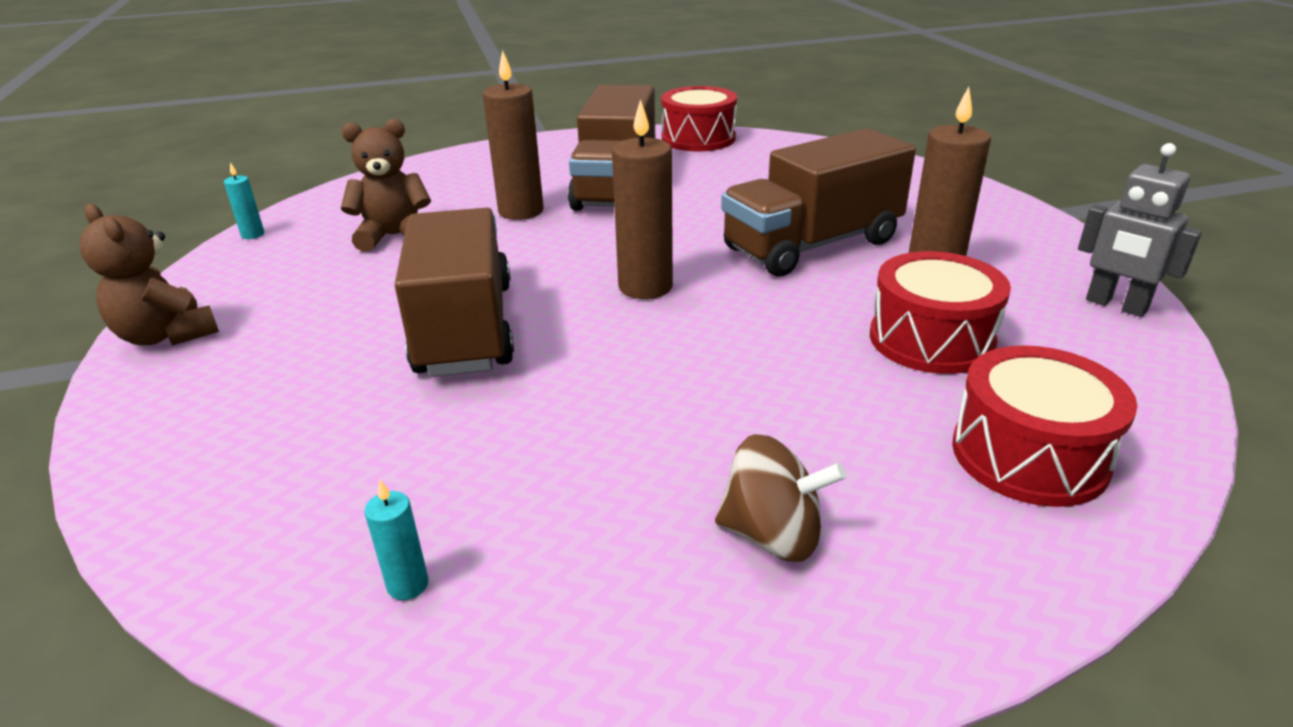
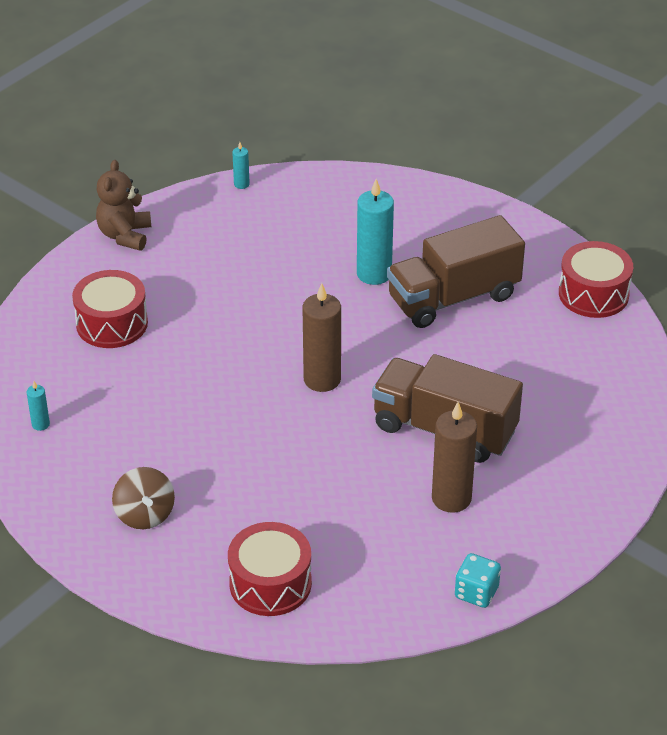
camera: 55 degrees right, 10 degrees up
(394, 236) = (291, 241): brown teddy bear -> none
(465, 328) = (218, 334): brown truck -> none
(521, 211) = (374, 274): brown candle -> turquoise candle
(931, 339) = (360, 520): red drum -> red drum (112, 323)
(1116, 305) = (476, 592): grey robot -> turquoise dice

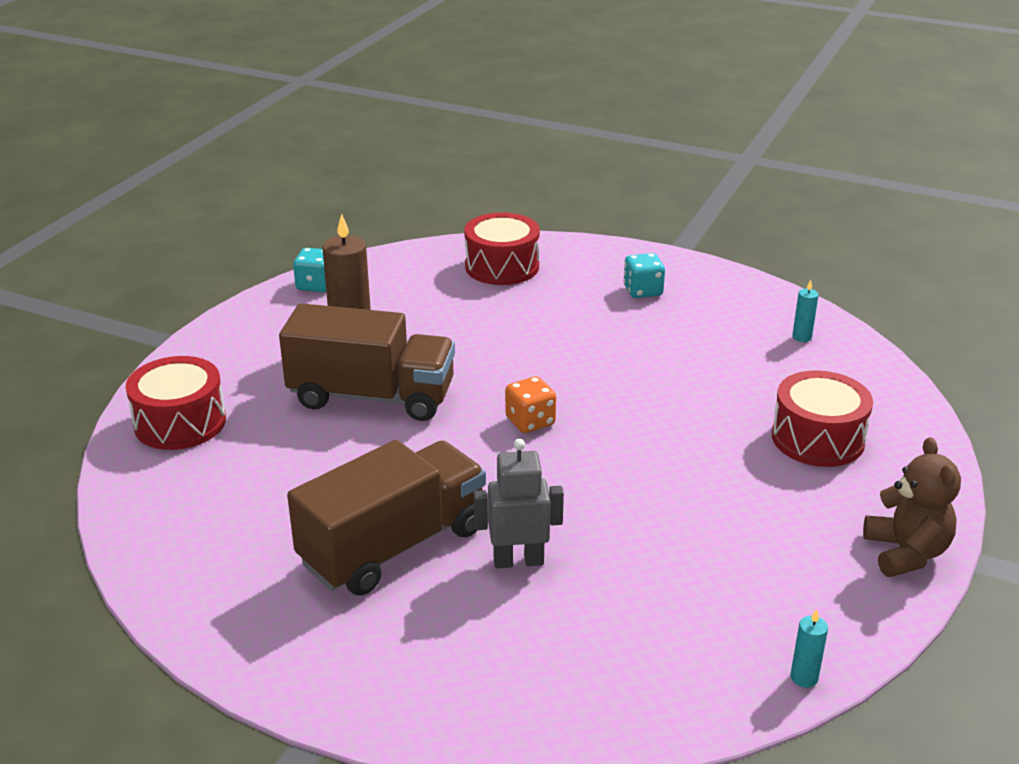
camera: 165 degrees right, 10 degrees down
(145, 514) = (643, 291): brown spinning top -> turquoise dice
(322, 379) = (530, 421): brown candle -> orange dice
(374, 274) = (518, 561): turquoise candle -> grey robot
(593, 294) = (185, 588): red drum -> red drum (180, 423)

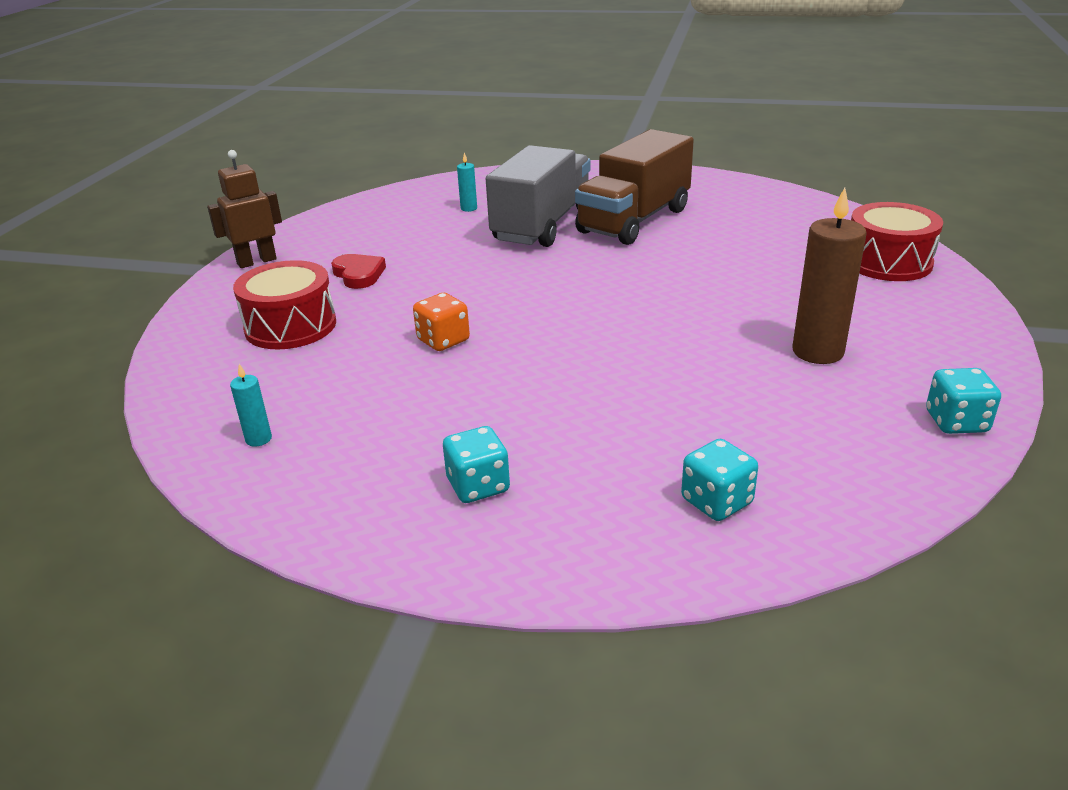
camera: 170 degrees right, 0 degrees up
(372, 396) = (740, 303): brown truck -> none
(502, 266) = (716, 501): red drum -> turquoise dice
(518, 561) = (542, 225): grey robot -> grey truck
(530, 421) = (572, 304): orange dice -> orange dice (443, 340)
(762, 504) = (359, 274): none -> red heart
(804, 677) = (355, 204): turquoise candle -> turquoise candle (469, 208)
(906, 553) = (256, 261): brown teddy bear -> brown robot

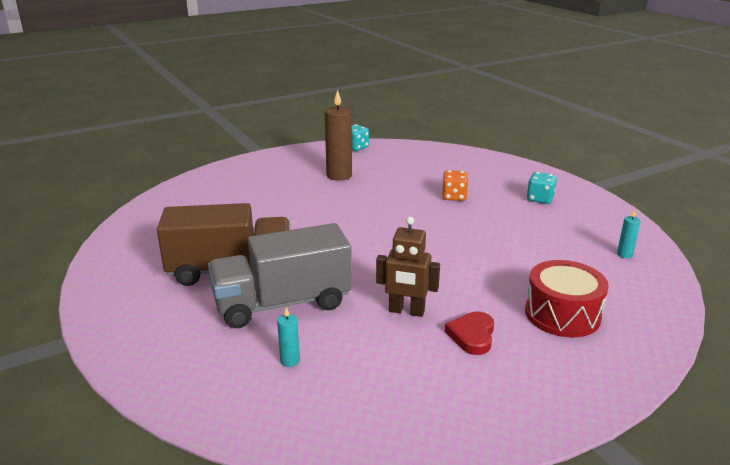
camera: 135 degrees left, 5 degrees down
(256, 261) = (543, 410): brown robot -> brown robot (406, 311)
(443, 340) = (479, 256): orange dice -> orange dice (454, 197)
(716, 501) = (466, 165): turquoise dice -> none
(888, 262) = (214, 184): red drum -> none

